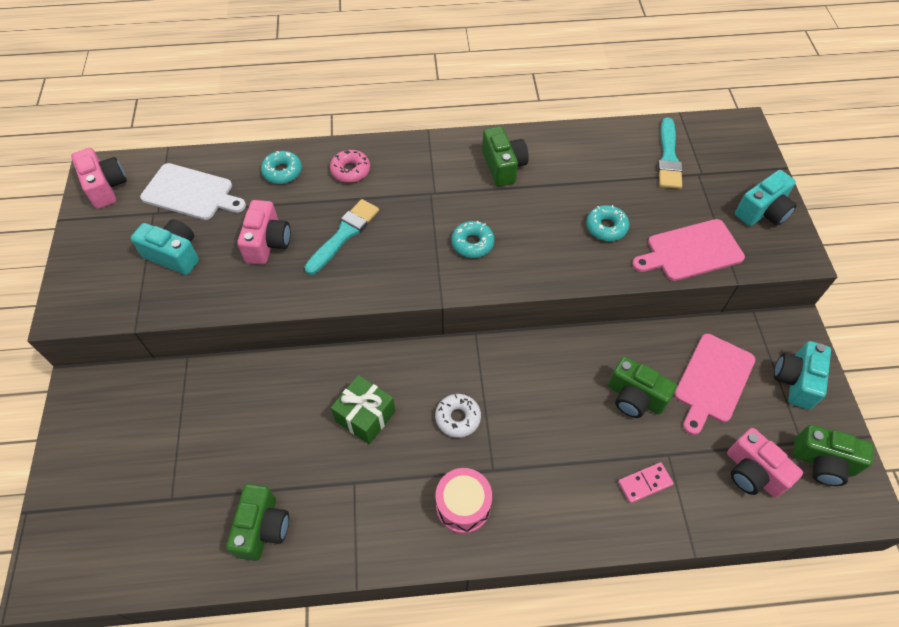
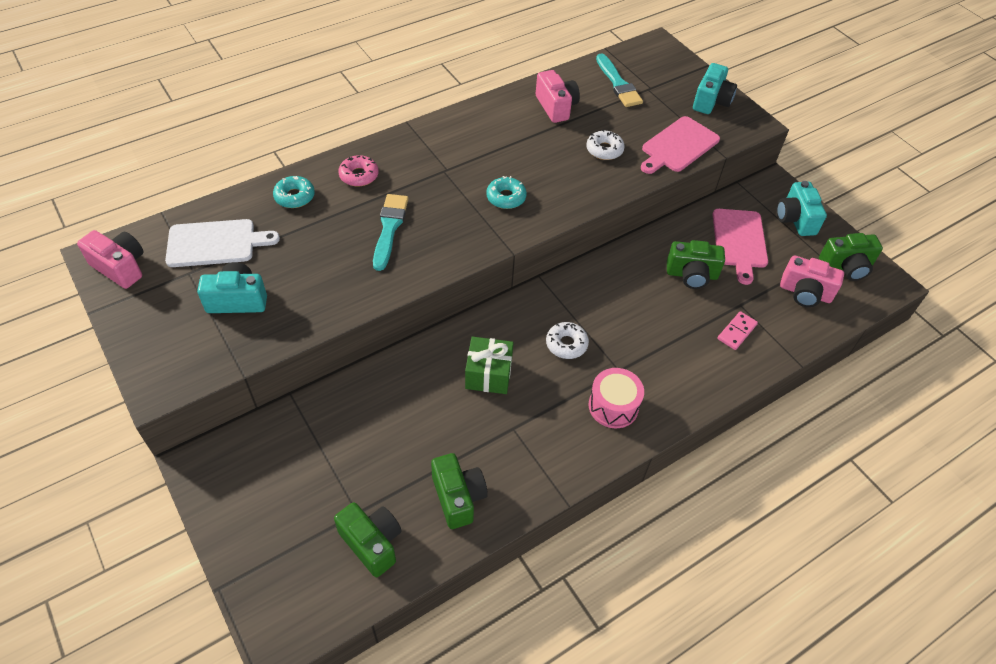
camera: 30 degrees left, 5 degrees down
(268, 243) = (323, 259): pink camera -> pink camera (556, 107)
(503, 166) = (491, 131): green camera -> green camera (372, 543)
(606, 227) = (604, 150): turquoise donut -> white donut

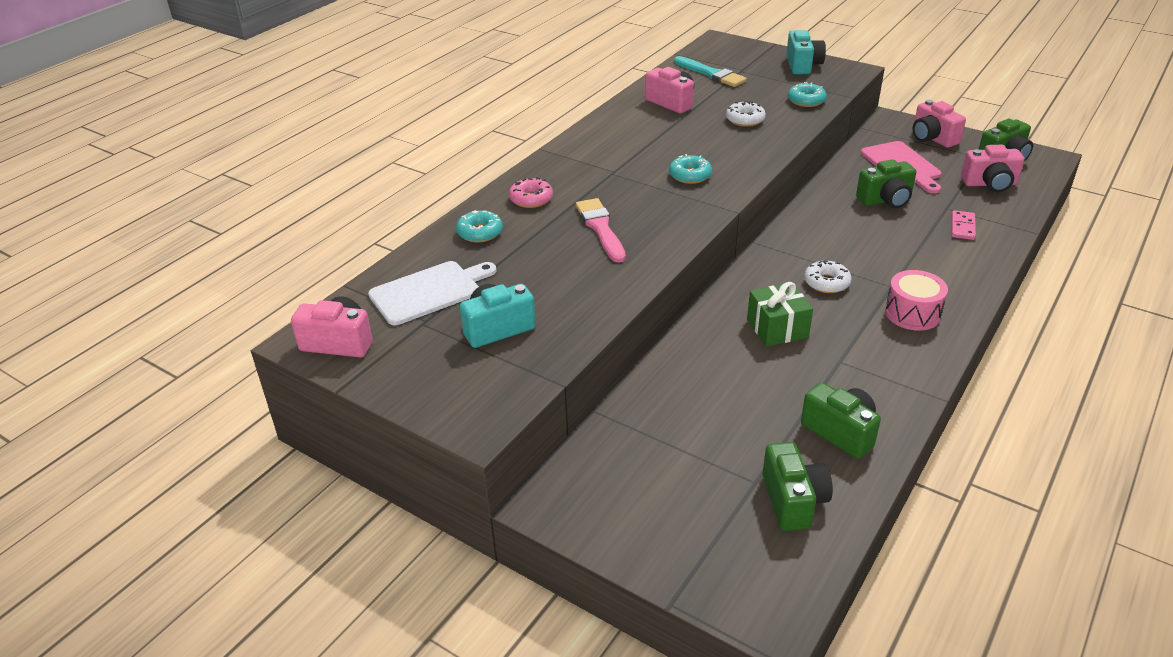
camera: 20 degrees left, 15 degrees down
(372, 543) = (793, 501): green camera -> green camera turned 60 degrees clockwise
(389, 228) = (601, 228): turquoise brush -> pink brush
(678, 146) = (806, 100): pink cutting board -> turquoise donut
(795, 219) = (932, 138): turquoise camera -> pink camera

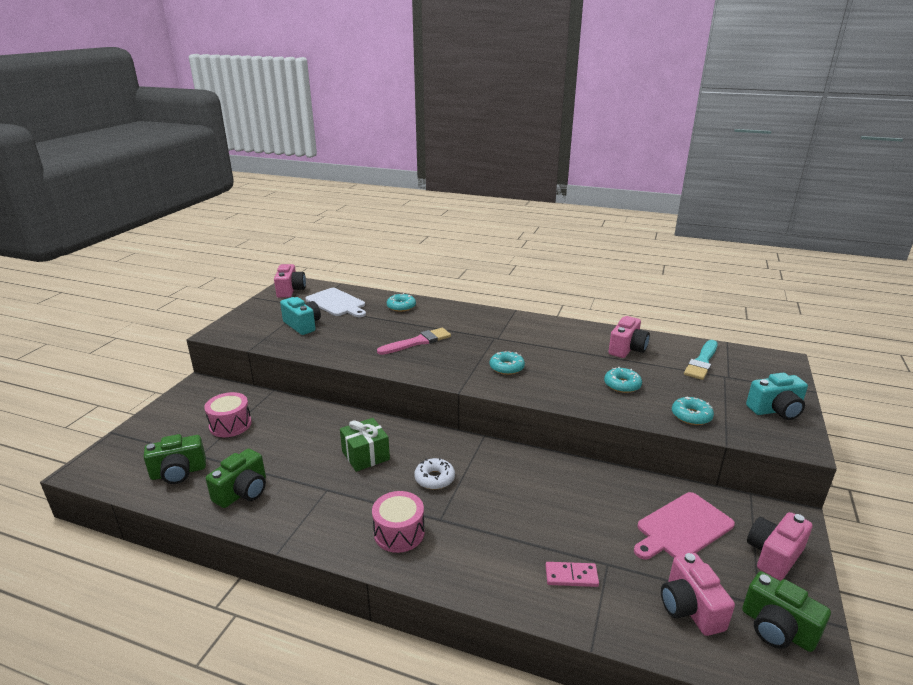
camera: 75 degrees right, 10 degrees down
(531, 199) = (446, 316): pink donut -> none
(681, 454) = (230, 425): none -> pink drum
(745, 120) = (622, 385): white donut -> turquoise donut
(886, 200) = (597, 515): green camera -> none

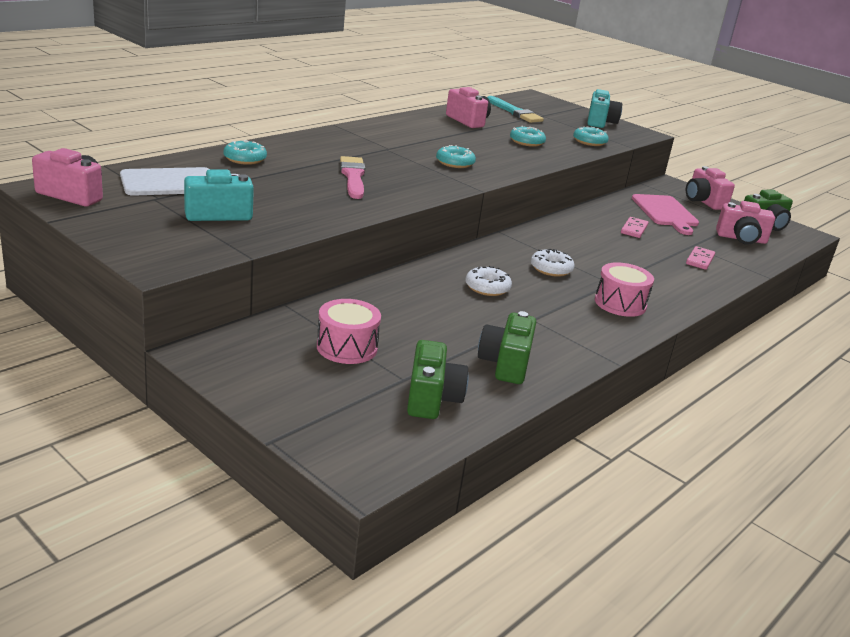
camera: 70 degrees left, 0 degrees up
(243, 492) = (505, 364): green camera -> green camera turned 135 degrees counterclockwise
(365, 455) = (487, 288): green gift -> white donut
(596, 512) = (634, 229): none -> pink domino

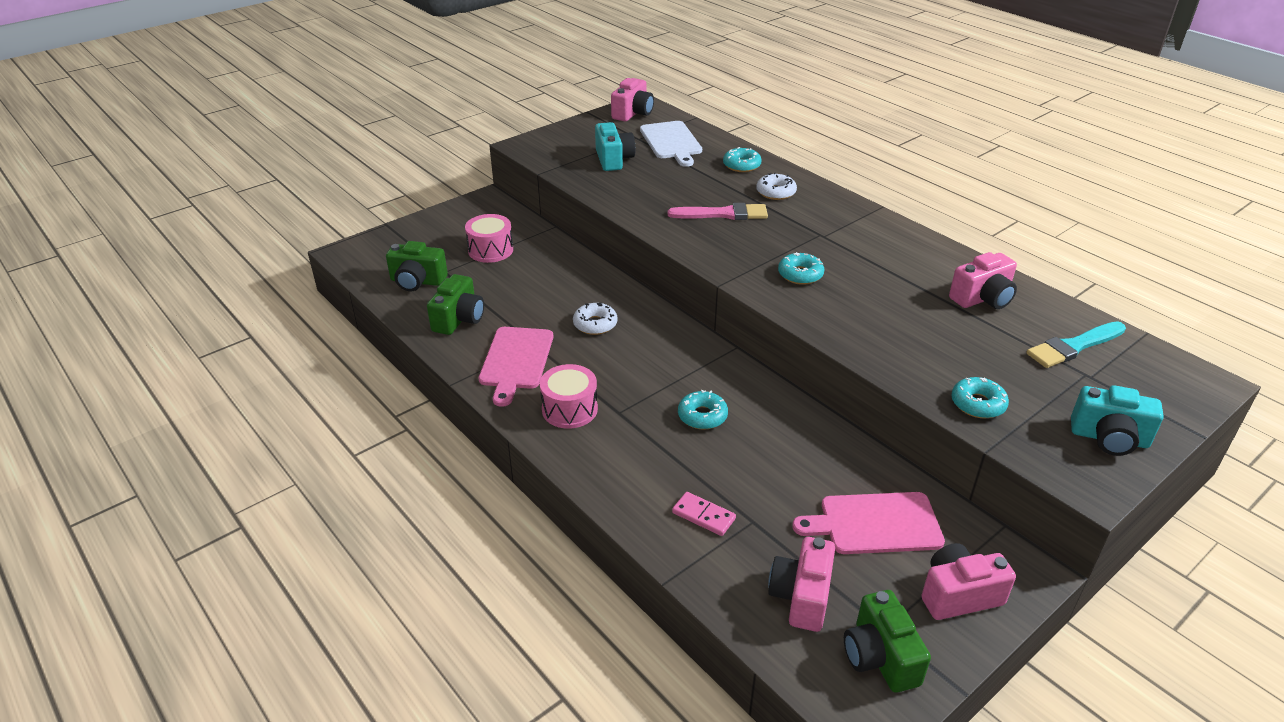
camera: 100 degrees right, 10 degrees up
(505, 364) = (459, 319): green camera -> green camera turned 90 degrees clockwise
(527, 142) = (926, 339): turquoise donut -> turquoise donut (702, 416)
(551, 269) = (645, 372): white donut -> white donut (776, 192)
(564, 329) = (516, 361): none -> pink cutting board
(634, 229) = (789, 469): pink domino -> none

